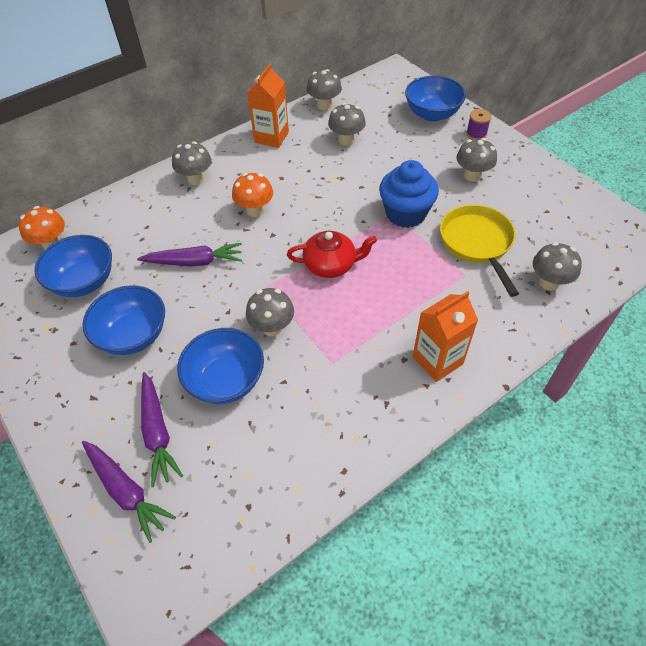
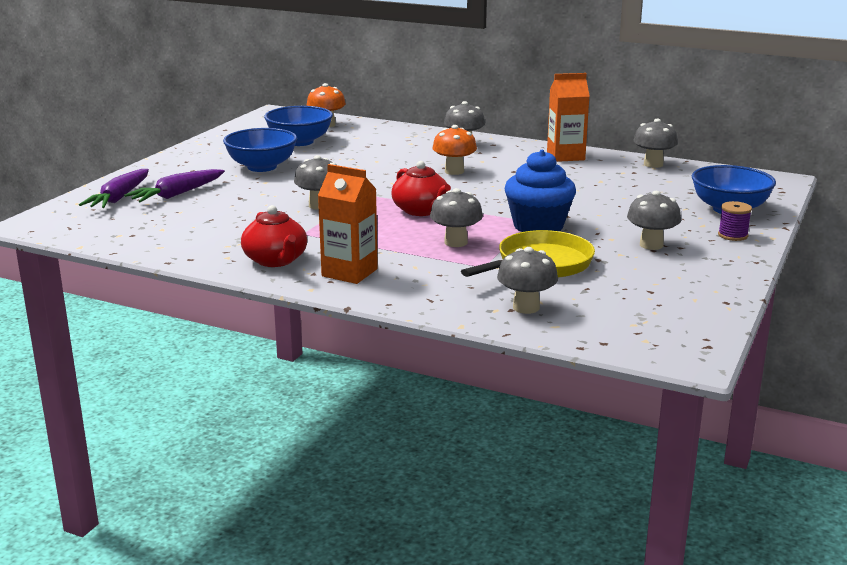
camera: 60 degrees right, 30 degrees down
(195, 262) = (363, 166): purple carrot -> none
(226, 380) = (246, 203): blue bowl -> none
(346, 140) = (613, 183): grey mushroom -> grey mushroom (456, 242)
(384, 403) = (276, 260): none -> red teapot

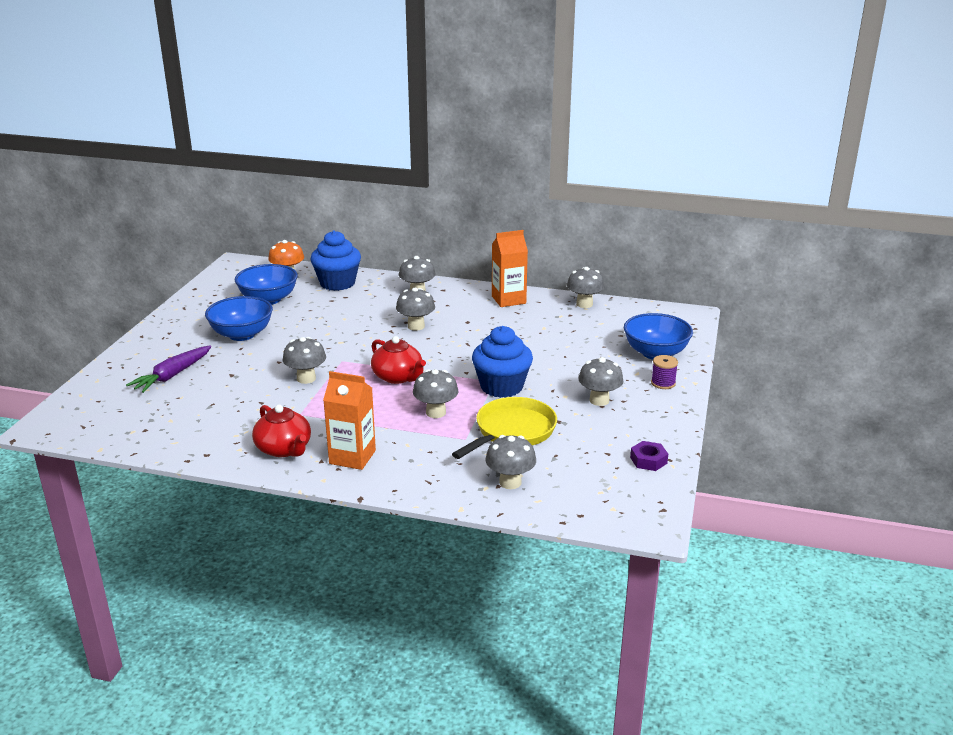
camera: 10 degrees left, 5 degrees up
(119, 198) = (119, 384): purple carrot -> none
(378, 133) = (337, 283): none -> blue cupcake
(454, 171) = (416, 326): orange mushroom -> grey mushroom
(699, 301) = (648, 460): none -> purple nut

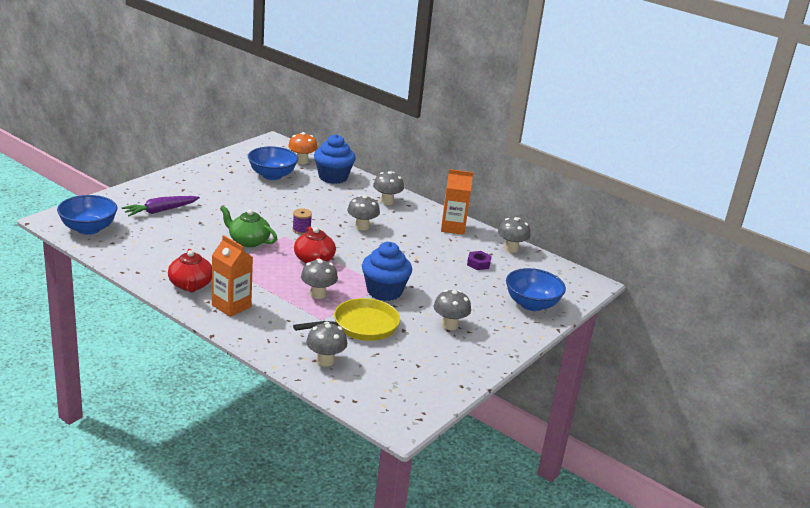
camera: 20 degrees right, 0 degrees up
(242, 334) = (231, 196): blue bowl -> blue bowl (88, 229)
(306, 378) = (248, 241): grey mushroom -> green teapot
(648, 460) = (444, 381): purple nut -> purple nut (478, 263)
(663, 383) = (514, 329): purple spool -> purple spool (301, 230)

